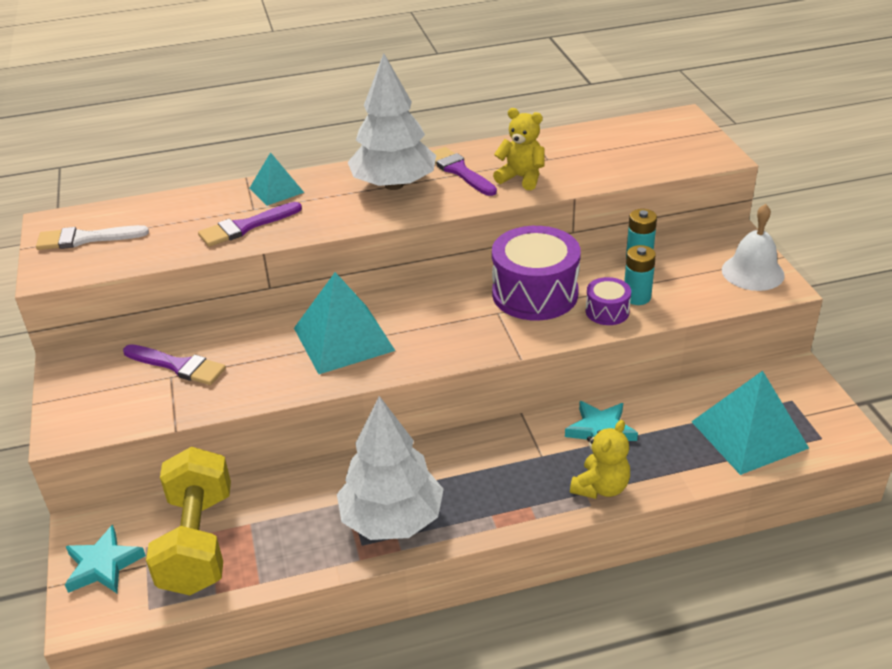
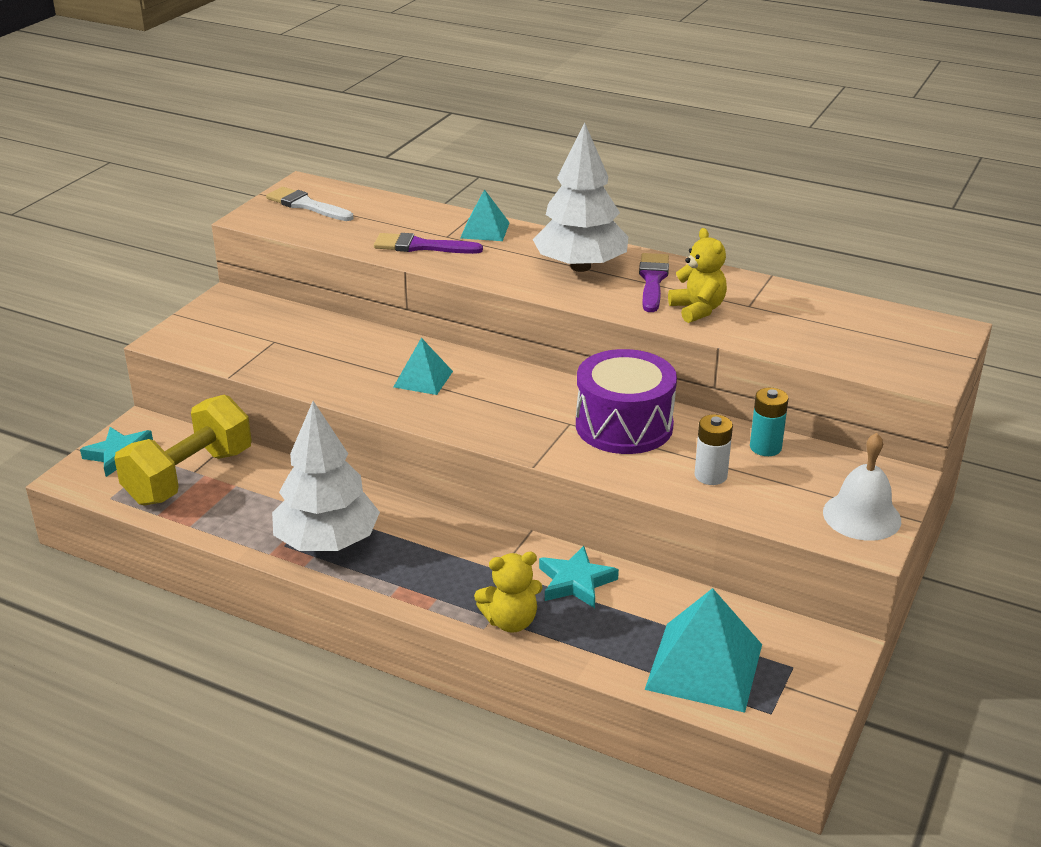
camera: 40 degrees right, 5 degrees down
(178, 366) = (288, 337): purple brush -> none
(343, 339) = (423, 379): turquoise pyramid -> turquoise pyramid, size x0.57
(607, 311) = (664, 472): purple drum -> none
(637, 297) = (710, 475): turquoise battery -> white battery

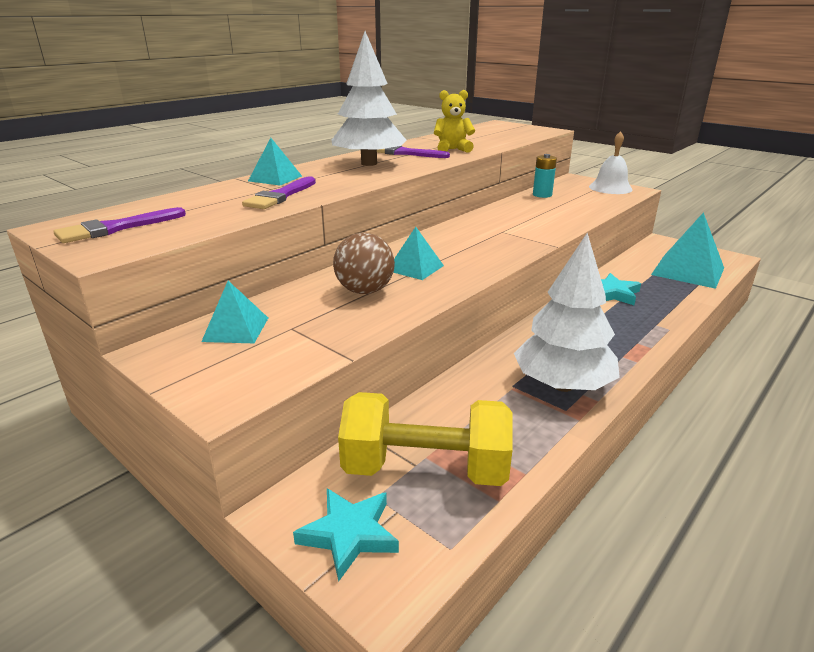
camera: 75 degrees left, 5 degrees down
(189, 476) = (425, 469): yellow dumbbell -> yellow dumbbell turned 45 degrees counterclockwise
(266, 319) = (236, 329): none -> turquoise pyramid
(306, 205) = (116, 228): white brush -> purple brush
(356, 361) = (365, 291): none -> brown ball
(510, 621) = (659, 318): yellow teddy bear -> none
(624, 425) = (509, 219): purple drum -> none
(710, 475) = (571, 208): white battery -> none

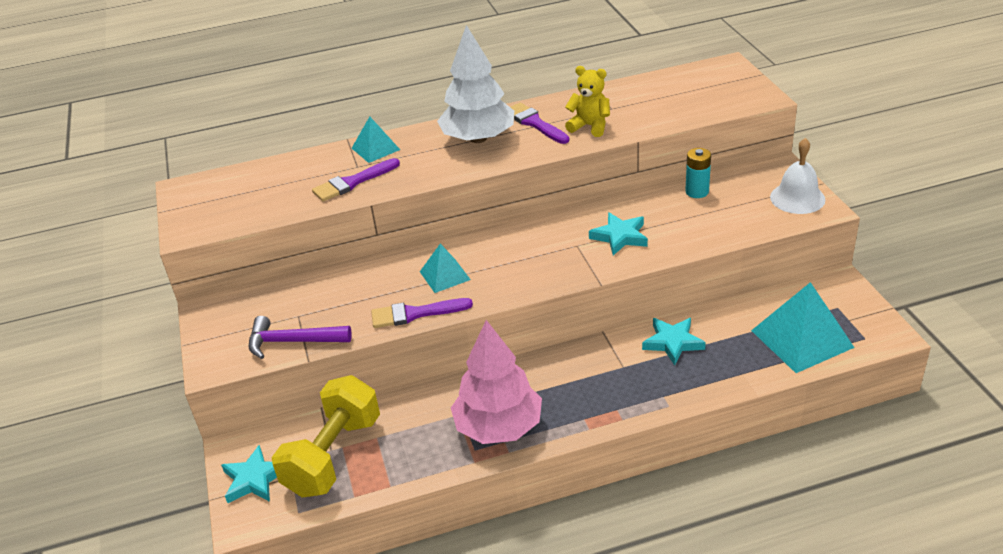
camera: 35 degrees right, 10 degrees up
(116, 228) = (214, 200): purple brush -> purple brush (415, 314)
(236, 329) = (264, 304): turquoise pyramid -> none
(311, 349) = (293, 341): none -> purple hammer
(365, 291) = (380, 292): brown ball -> none
(425, 469) = (333, 455): yellow dumbbell -> yellow dumbbell turned 75 degrees clockwise
(527, 222) = (620, 237): none -> turquoise star
(562, 385) = (499, 427): white tree -> pink tree

